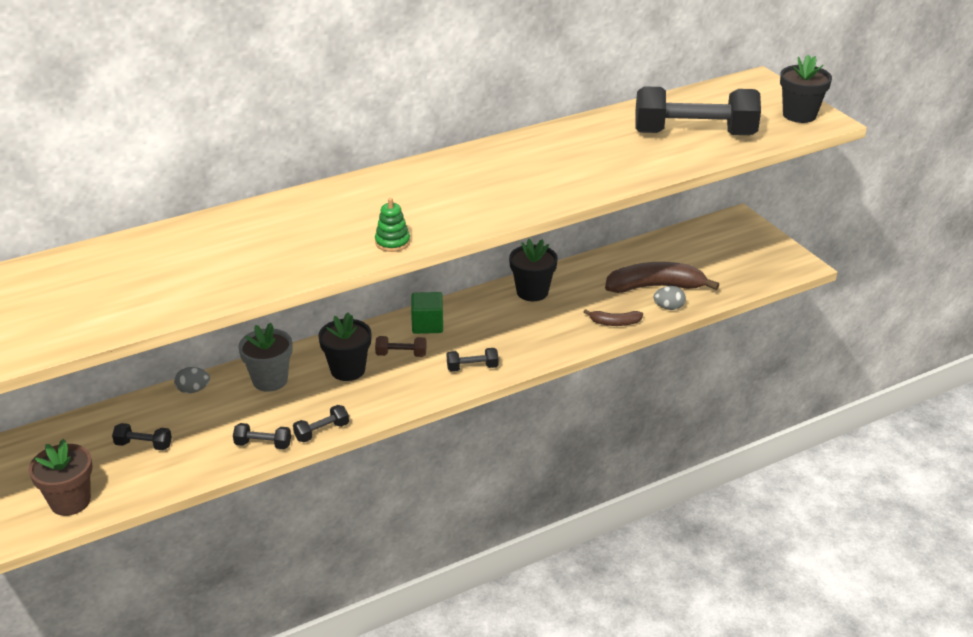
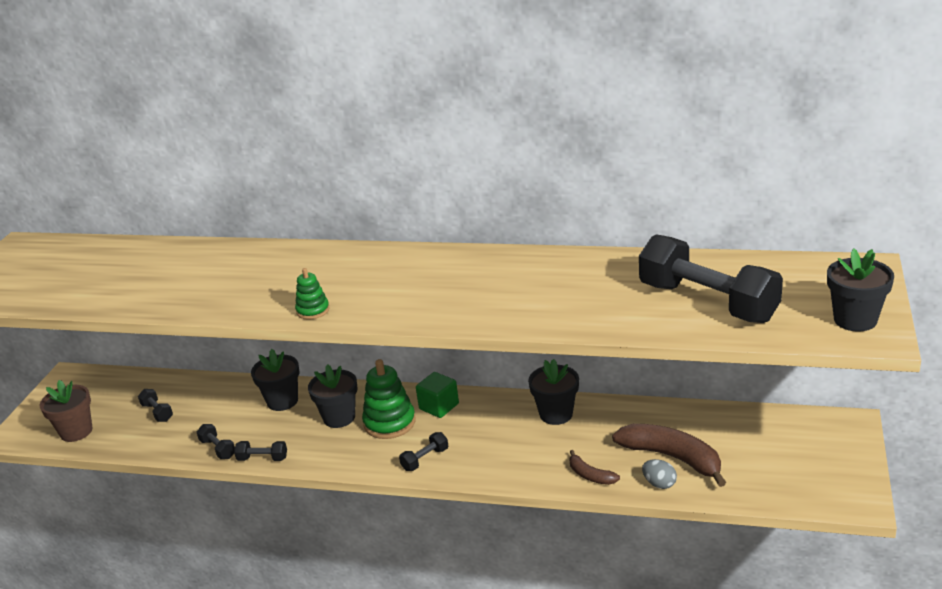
camera: 45 degrees right, 5 degrees down
(193, 390) = (231, 386): grey egg -> none
(270, 380) = (282, 401): grey flower pot -> black flower pot
(401, 354) = (389, 422): brown dumbbell -> green stacking toy
(472, 367) = (425, 459): black dumbbell -> black dumbbell turned 75 degrees counterclockwise

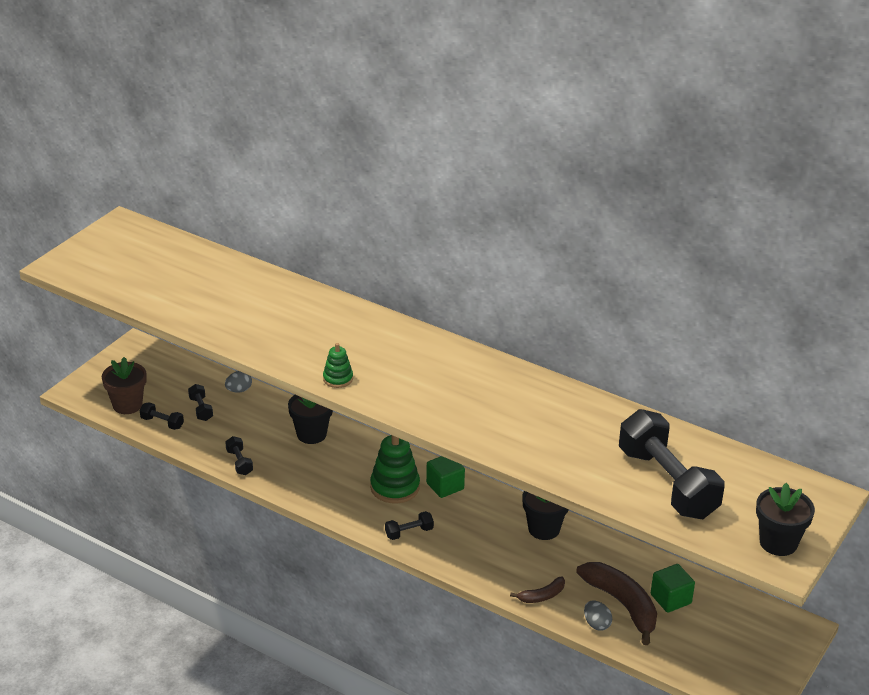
camera: 15 degrees right, 5 degrees up
(191, 384) = (239, 390): none -> grey egg
(262, 459) = (273, 485): black dumbbell -> black dumbbell (162, 423)
(339, 417) = (353, 467): black flower pot -> none
(590, 475) = (542, 596): brown banana -> brown banana turned 90 degrees counterclockwise
(714, 437) = (670, 599): none -> green cube

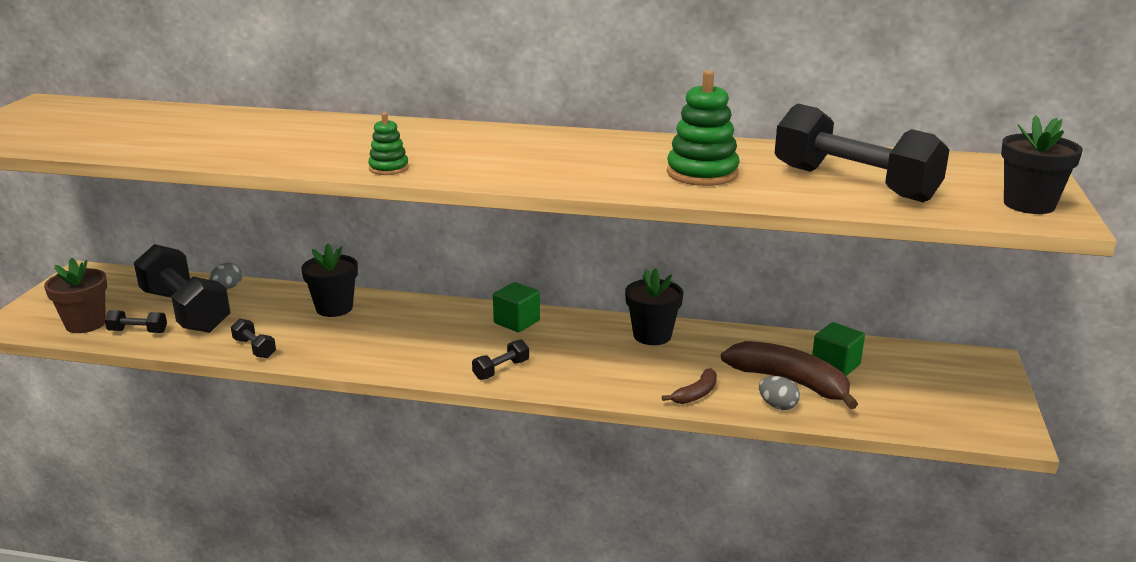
camera: 20 degrees left, 10 degrees down
(201, 409) = (185, 311): black dumbbell -> black dumbbell, size x2.40
(395, 487) = (459, 334): green stacking toy -> green stacking toy (702, 173)

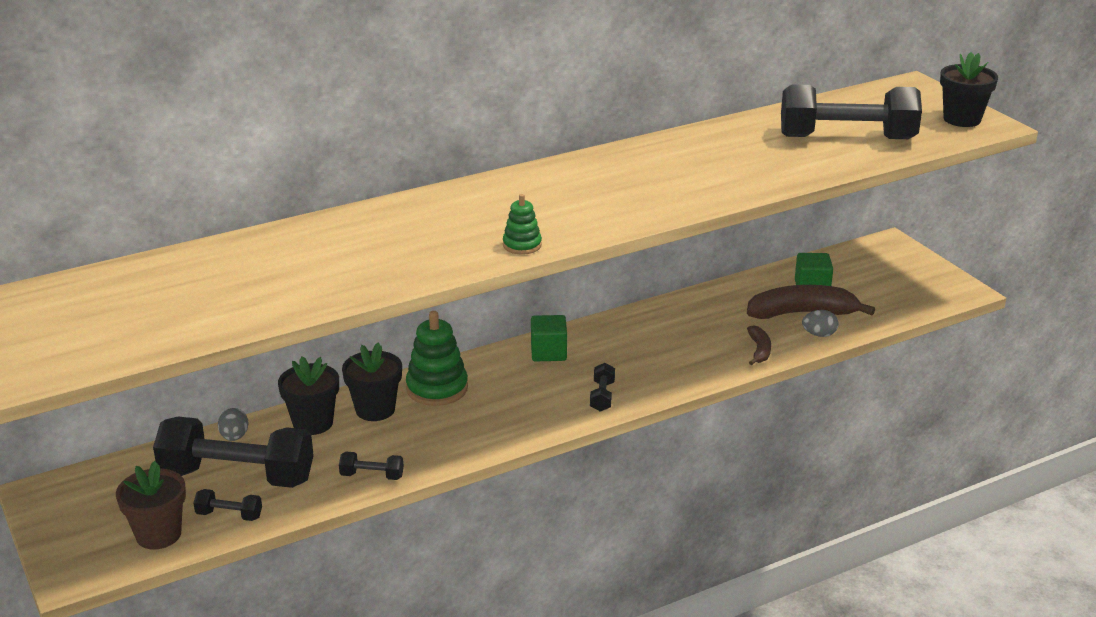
camera: 40 degrees left, 5 degrees up
(138, 331) = (229, 515): black dumbbell -> black dumbbell turned 45 degrees clockwise
(652, 335) = (664, 318): black flower pot -> black flower pot (313, 423)
(702, 173) = (745, 164): green stacking toy -> green stacking toy (437, 388)

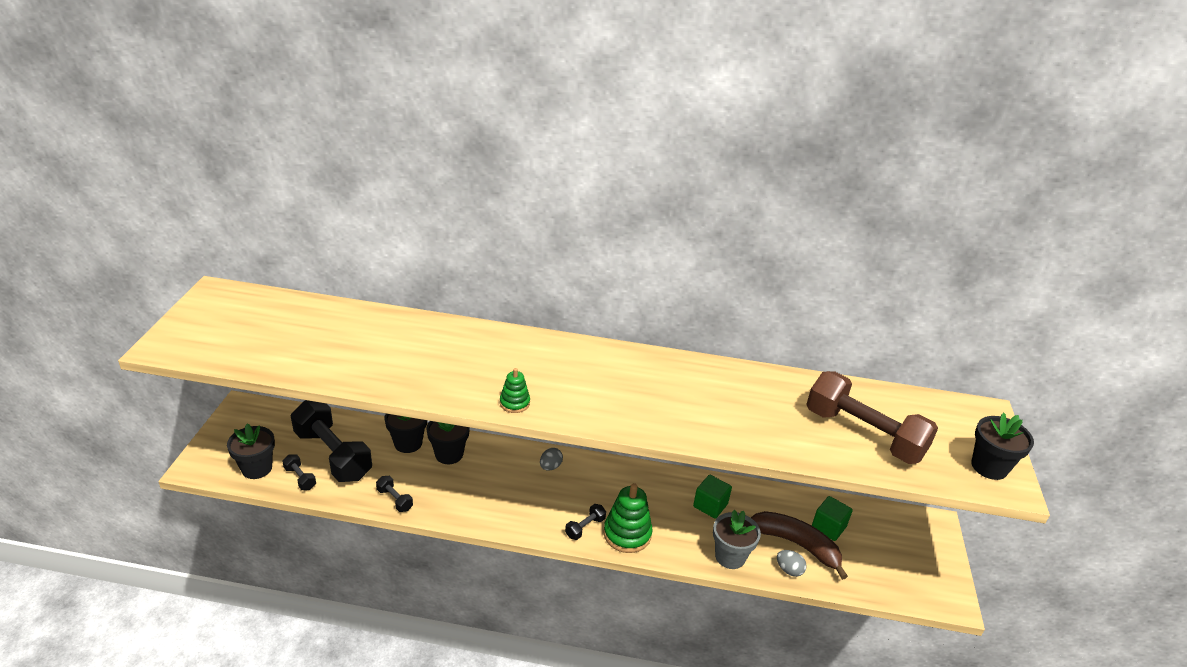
camera: 35 degrees right, 5 degrees up
(158, 535) = (257, 468): brown flower pot -> black flower pot
(234, 437) = (361, 428): grey egg -> grey egg (550, 467)
(437, 388) = (498, 460): green stacking toy -> green stacking toy (627, 534)
(548, 352) = (591, 473): green cube -> green cube (710, 505)
(759, 350) = (730, 556): brown banana -> grey flower pot
(847, 137) = (863, 434): black dumbbell -> brown dumbbell

